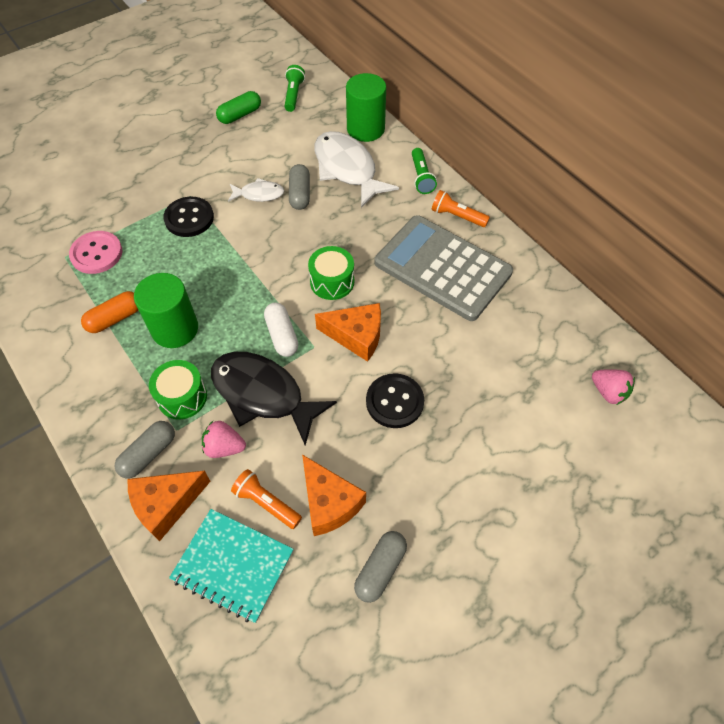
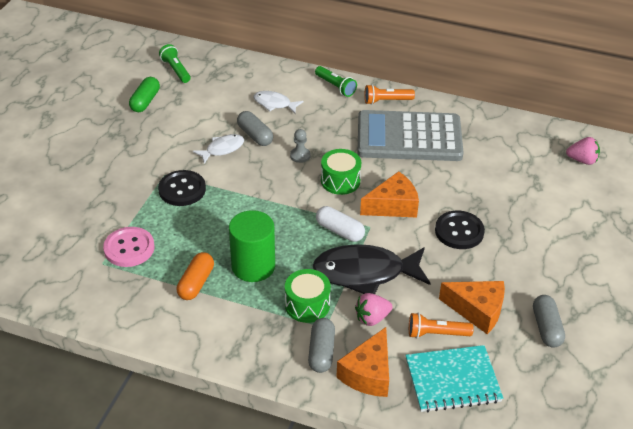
camera: 35 degrees left, 15 degrees down
(320, 235) = (300, 156): none -> grey pawn
(347, 169) = (274, 104): white fish -> white fish, size x0.52
(365, 129) = (260, 71): green cylinder -> none

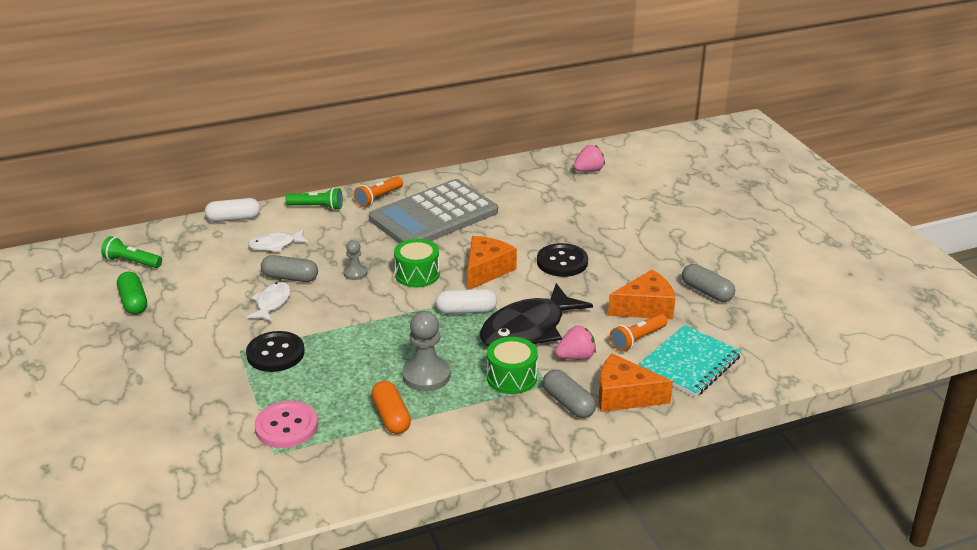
camera: 40 degrees left, 10 degrees down
(253, 266) = (426, 375): green cylinder -> grey pawn
(271, 68) = (234, 219): none -> white capsule
(368, 373) = (624, 396): orange cheese -> orange cheese turned 120 degrees clockwise
(372, 318) = (576, 357): pink strawberry -> pink strawberry turned 135 degrees counterclockwise

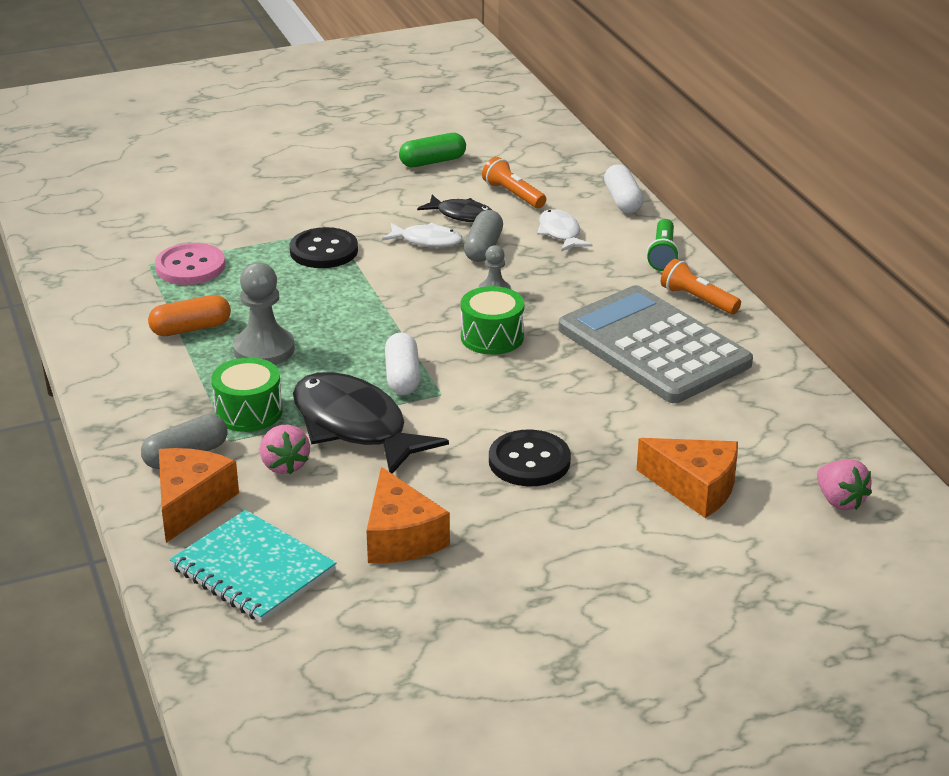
camera: 90 degrees right, 0 degrees up
(132, 262) = (516, 151): green flashlight -> none
(234, 287) = (461, 215): none -> black fish
(486, 270) = (503, 392): orange cheese -> orange cheese (695, 487)
(637, 339) = (318, 523): orange flashlight -> orange flashlight (513, 195)
(706, 292) = (443, 607): grey capsule -> none

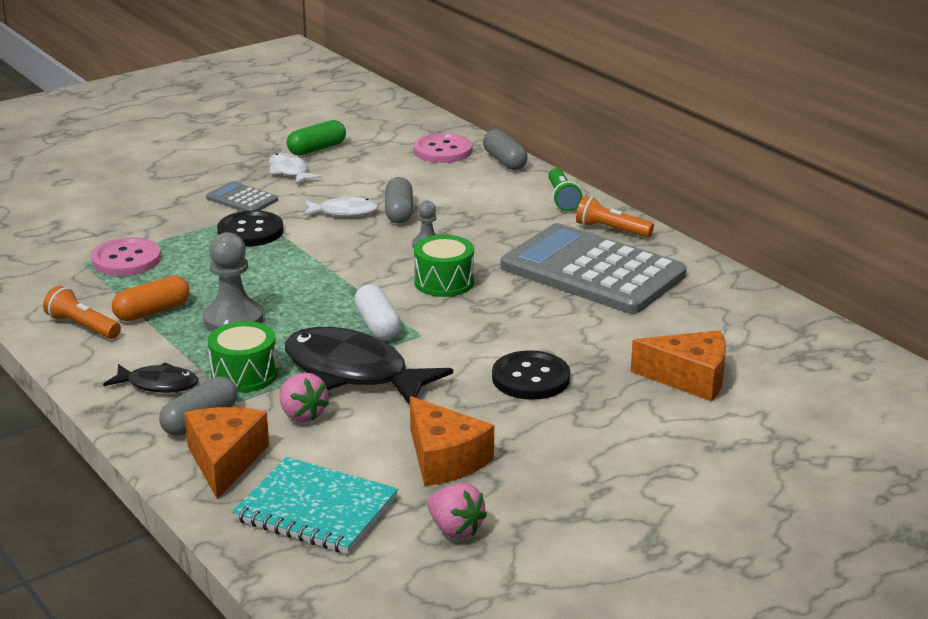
camera: 15 degrees left, 5 degrees down
(331, 212) = (242, 199): none -> grey calculator
(461, 215) = (365, 188): black fish -> black fish (158, 384)
(513, 195) = (404, 167): orange flashlight -> orange flashlight (83, 326)
(560, 233) = (462, 192): white fish -> white fish (290, 172)
(562, 180) = (442, 151): none -> pink button
(622, 201) = (504, 161): white capsule -> grey capsule
(840, 501) = (818, 370): pink strawberry -> pink strawberry (455, 529)

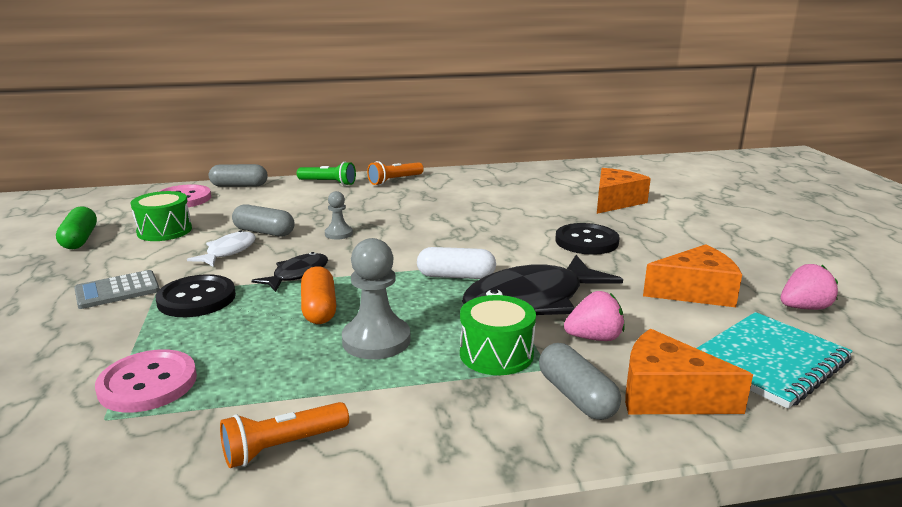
camera: 65 degrees left, 5 degrees down
(152, 311) = (302, 387): orange capsule -> orange capsule (319, 308)
(158, 384) = (480, 411): black fish -> black fish (297, 274)
(290, 172) = (102, 258): white fish -> none
(444, 282) = (409, 240): green drum -> green drum (164, 231)
(592, 271) = (447, 196): grey calculator -> none

